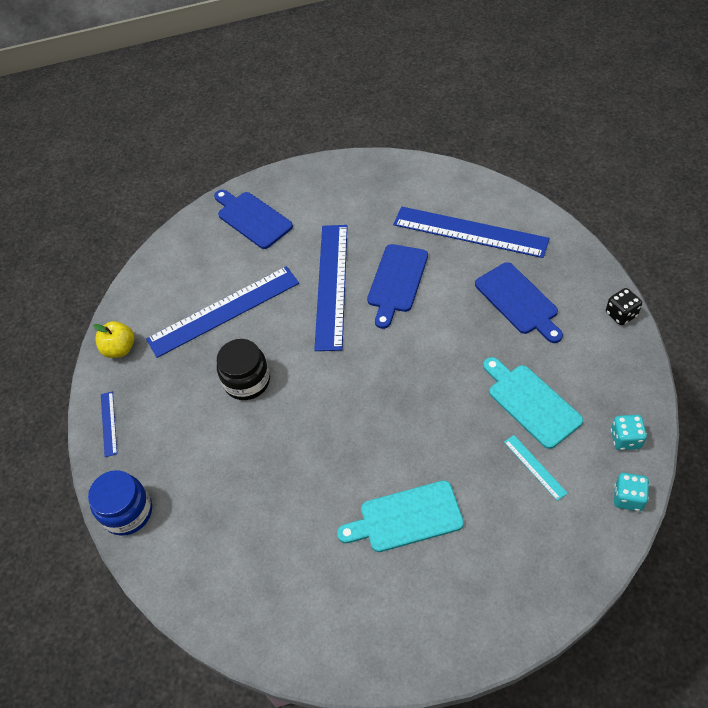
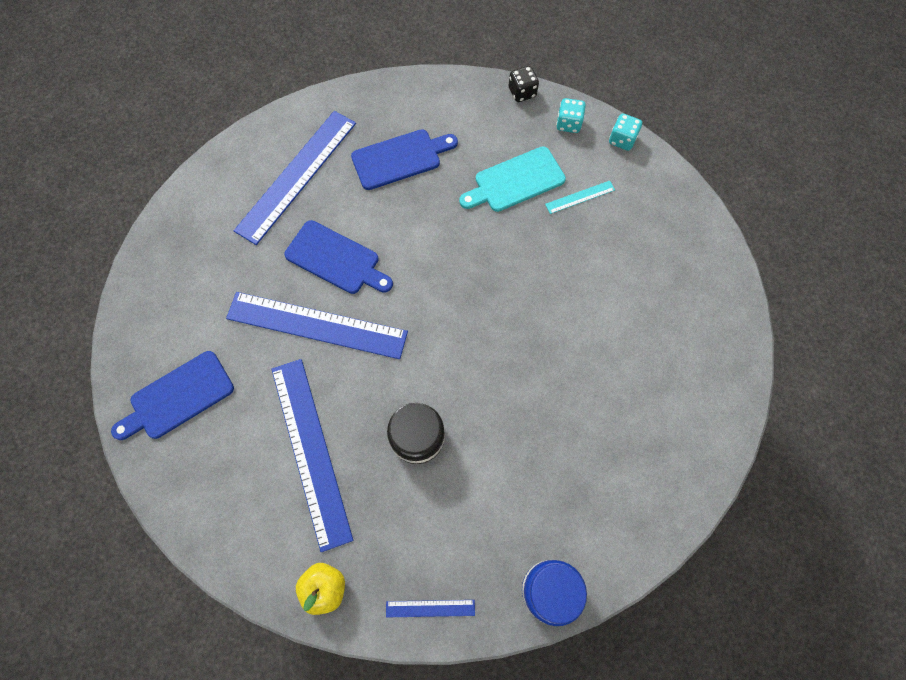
camera: 85 degrees left, 15 degrees up
(406, 517) = (608, 312): turquoise cutting board -> none
(621, 314) = (442, 85): black dice -> black dice (522, 92)

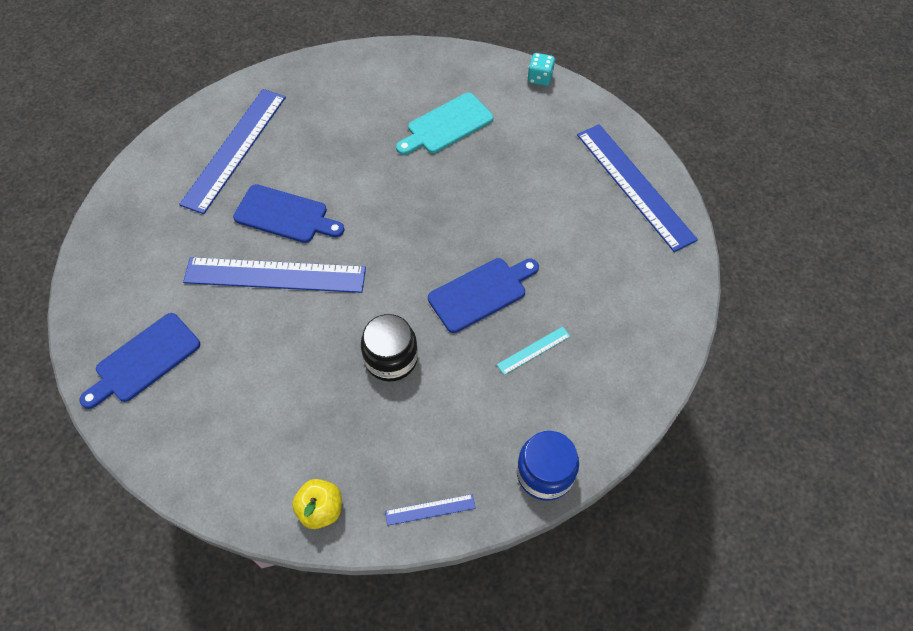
camera: 10 degrees left, 10 degrees down
(311, 451) = (287, 387): blue ruler -> blue ruler (634, 185)
(400, 158) = (333, 121): blue cutting board -> blue cutting board (481, 293)
(522, 92) = (439, 51): black dice -> none
(568, 124) = (488, 71): turquoise dice -> none
(580, 197) = (509, 130): turquoise ruler -> turquoise ruler (533, 350)

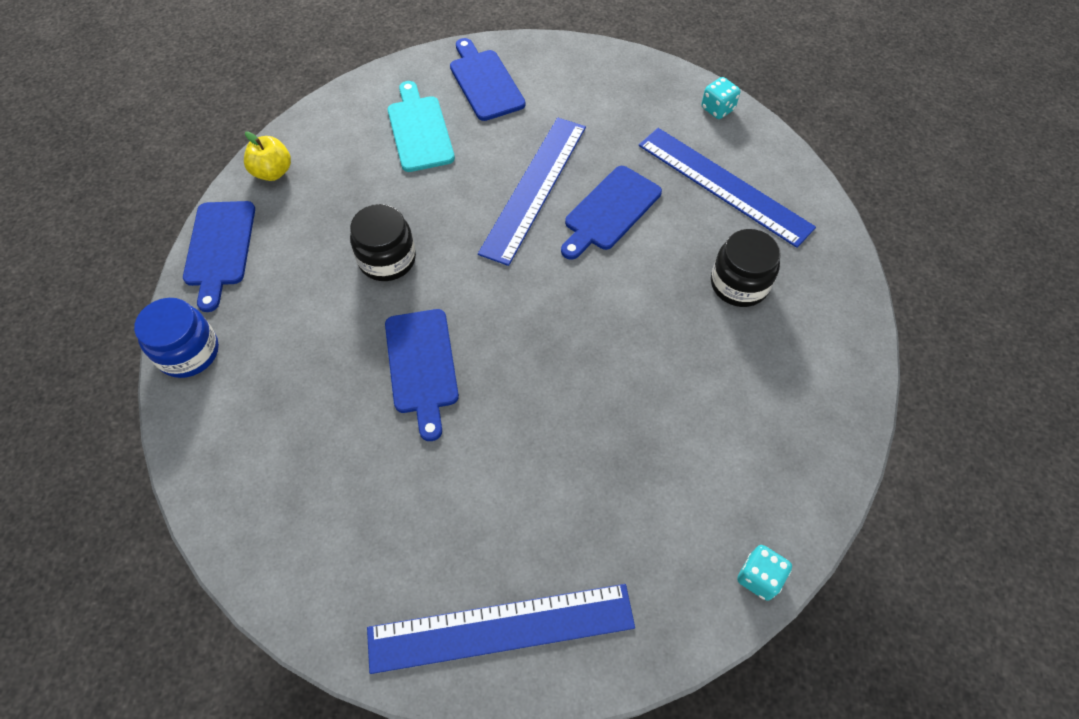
camera: 110 degrees right, 0 degrees up
(144, 169) = (717, 109): none -> turquoise dice
(331, 123) = (739, 284): none -> black jar
(430, 509) = (219, 248): blue ruler -> blue cutting board
(447, 125) = (697, 413): turquoise cutting board -> turquoise cutting board (419, 130)
(533, 350) = (323, 393): turquoise ruler -> none

